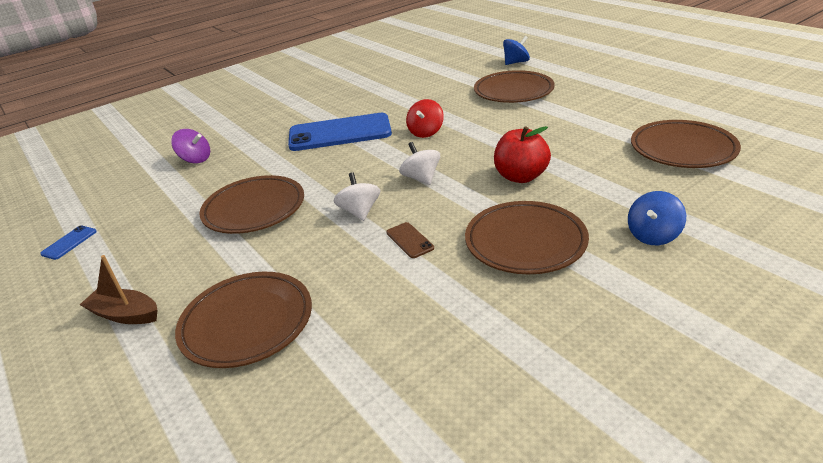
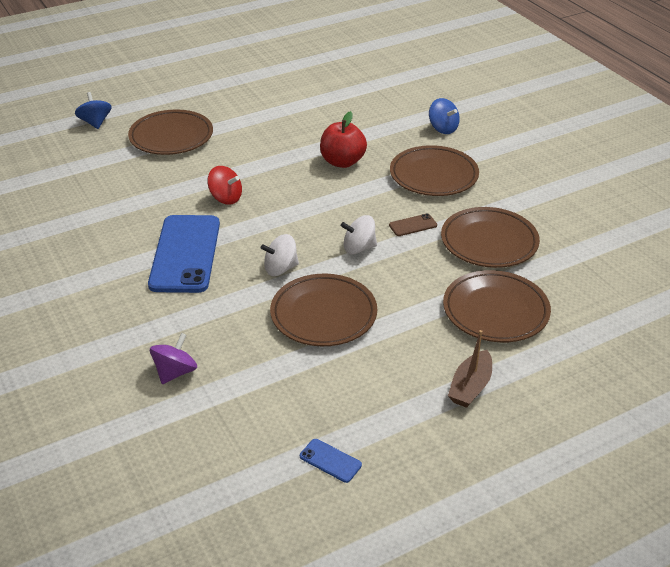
camera: 85 degrees left, 5 degrees up
(421, 178) = (317, 210): white spinning top -> white spinning top (280, 268)
(682, 149) = (339, 90): brown plate -> brown plate (489, 242)

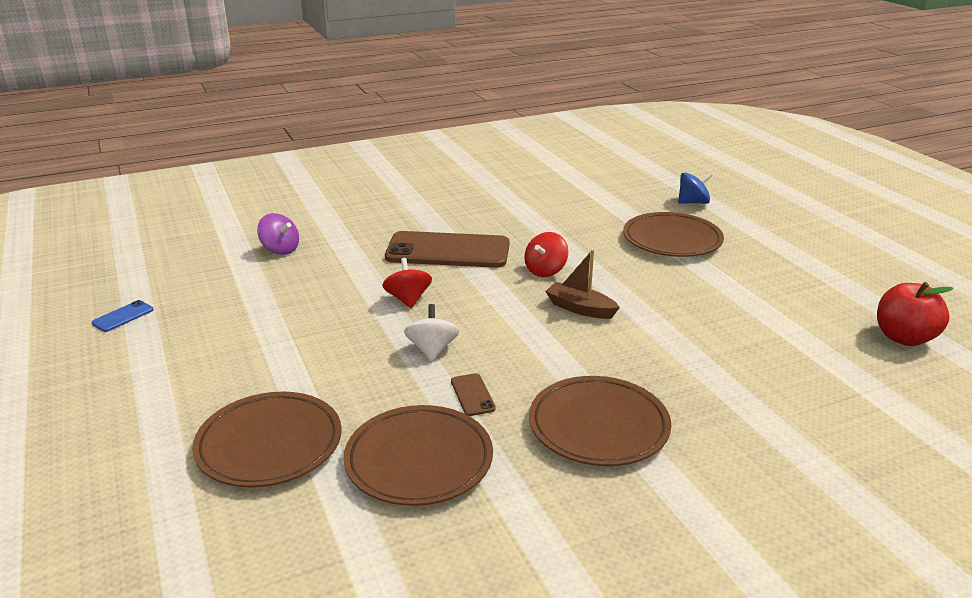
camera: 95 degrees right, 10 degrees down
(185, 254) = (448, 251): blue phone -> brown phone
(280, 268) = (408, 299): white spinning top -> red spinning top
(323, 314) = (321, 321): brown plate -> none
(342, 162) = (630, 348): red apple -> red apple (904, 338)
(443, 128) = (748, 452): blue spinning top -> none
(470, 387) = (154, 407): brown boat -> brown boat (580, 308)

